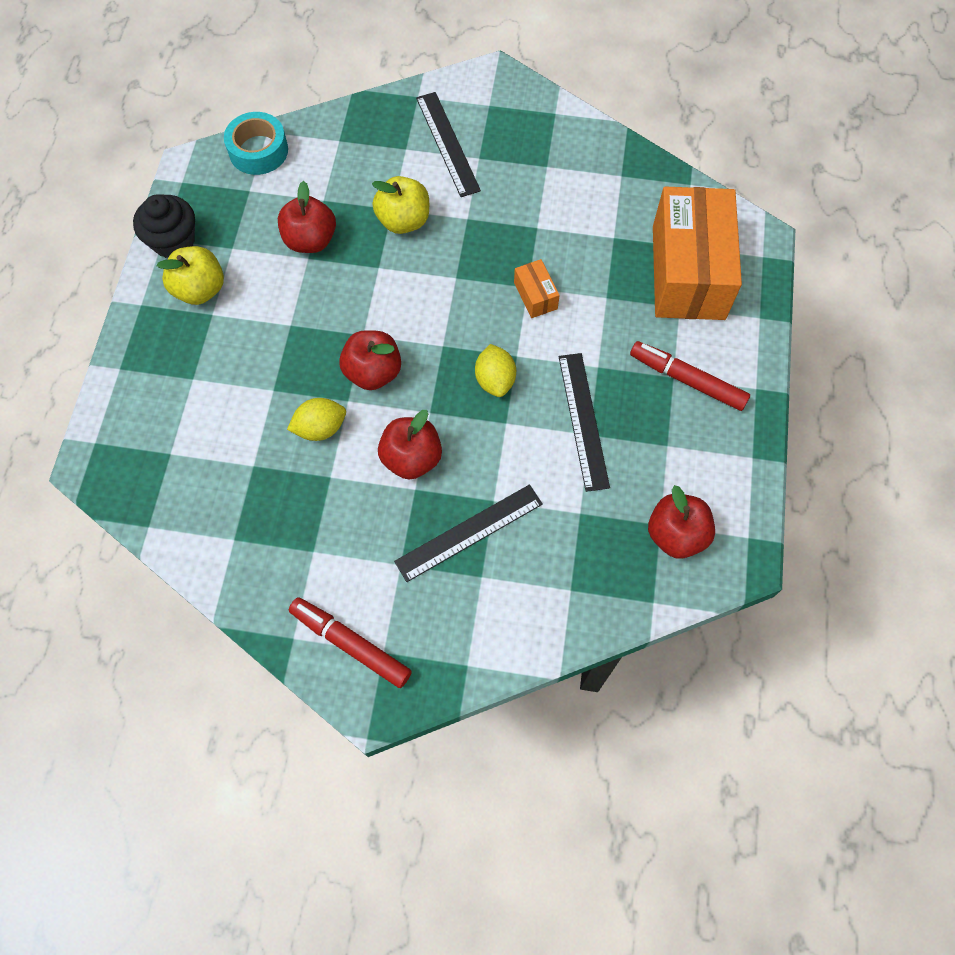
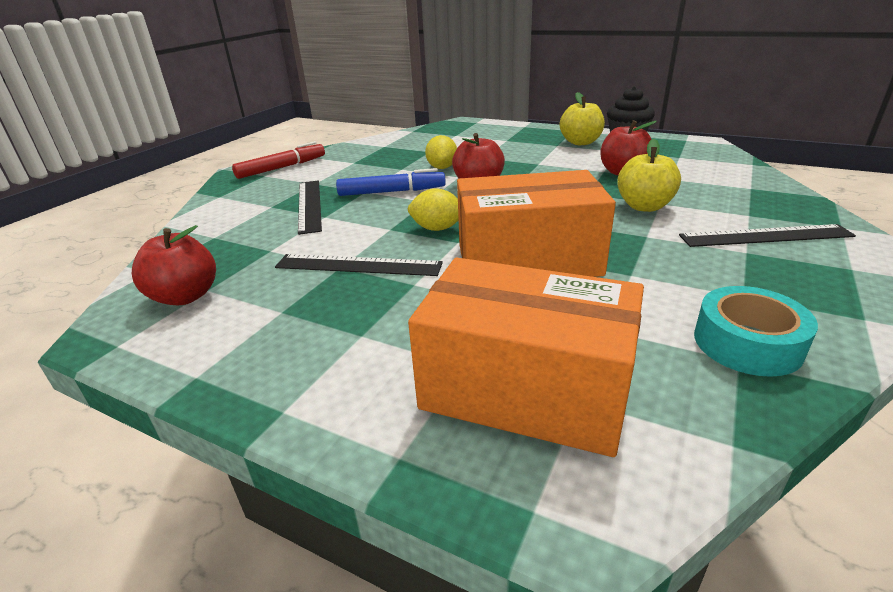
camera: 110 degrees right, 35 degrees down
(258, 151) = (727, 160): turquoise tape -> turquoise tape (747, 343)
(411, 458) = (391, 192): red apple -> blue marker
(535, 296) = (528, 260): orange box -> orange box, size x2.45
(688, 380) = (347, 345): red marker -> none

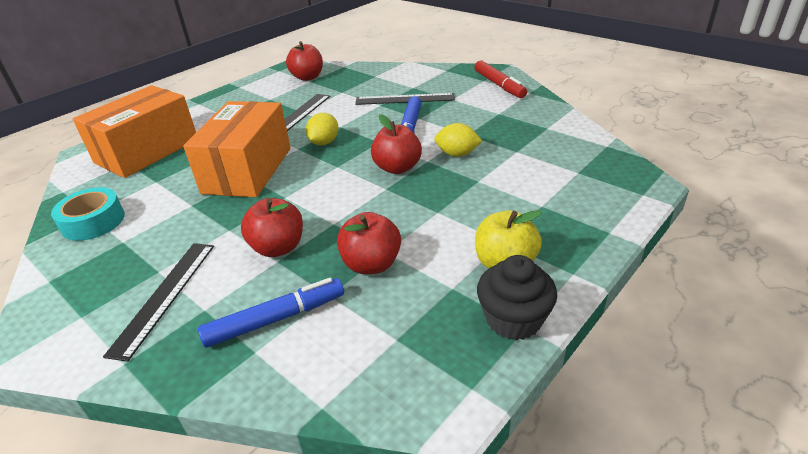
camera: 105 degrees right, 5 degrees up
(644, 206) = (278, 247): yellow apple -> red apple
(717, 188) = (275, 319): none -> blue marker

